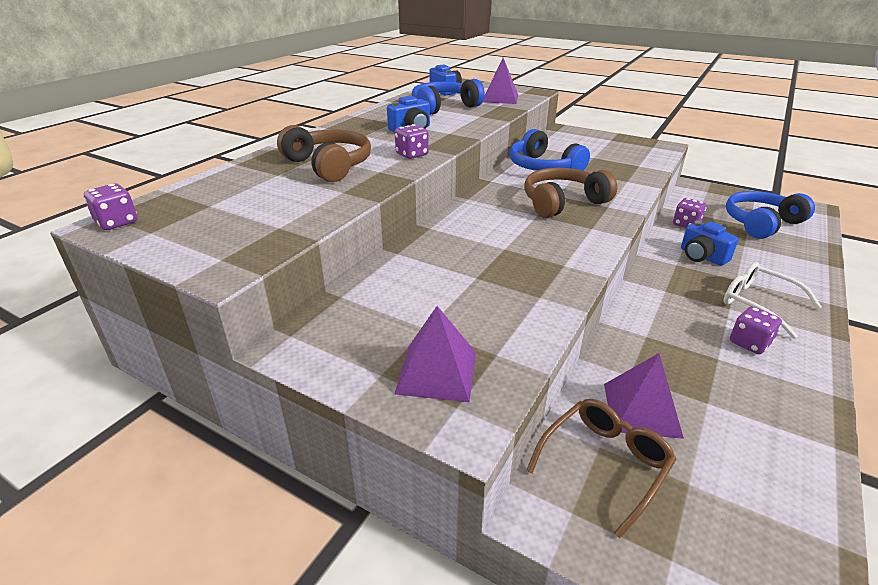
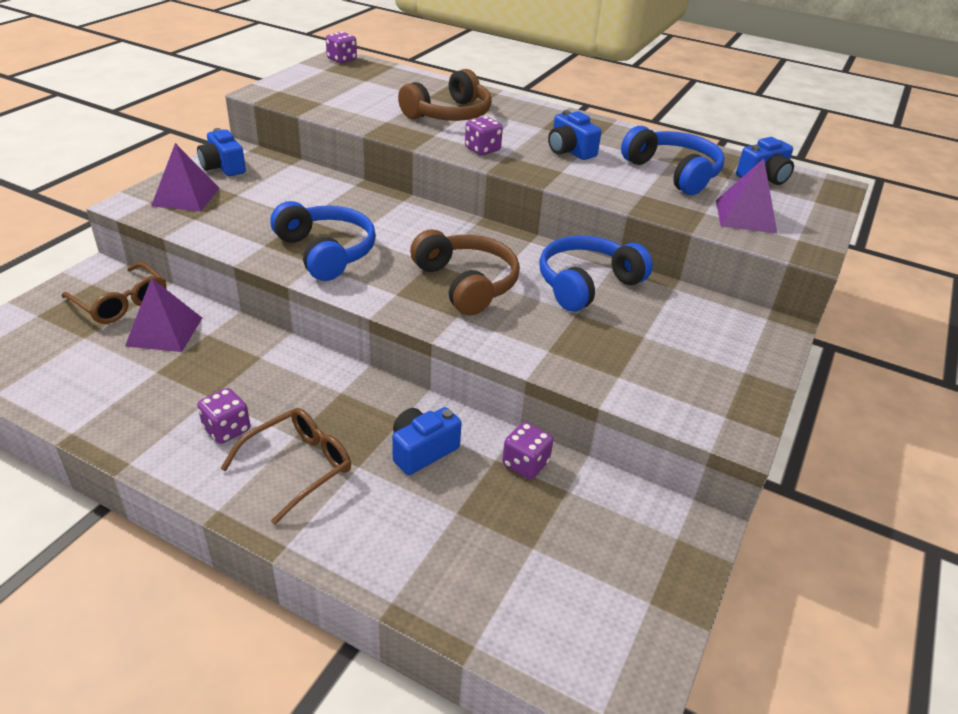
camera: 85 degrees right, 5 degrees up
(344, 351) = (223, 167): none -> blue camera
(759, 304) = (297, 467): white glasses -> brown glasses
(761, 223) = (542, 569): blue headphones -> blue headphones (326, 252)

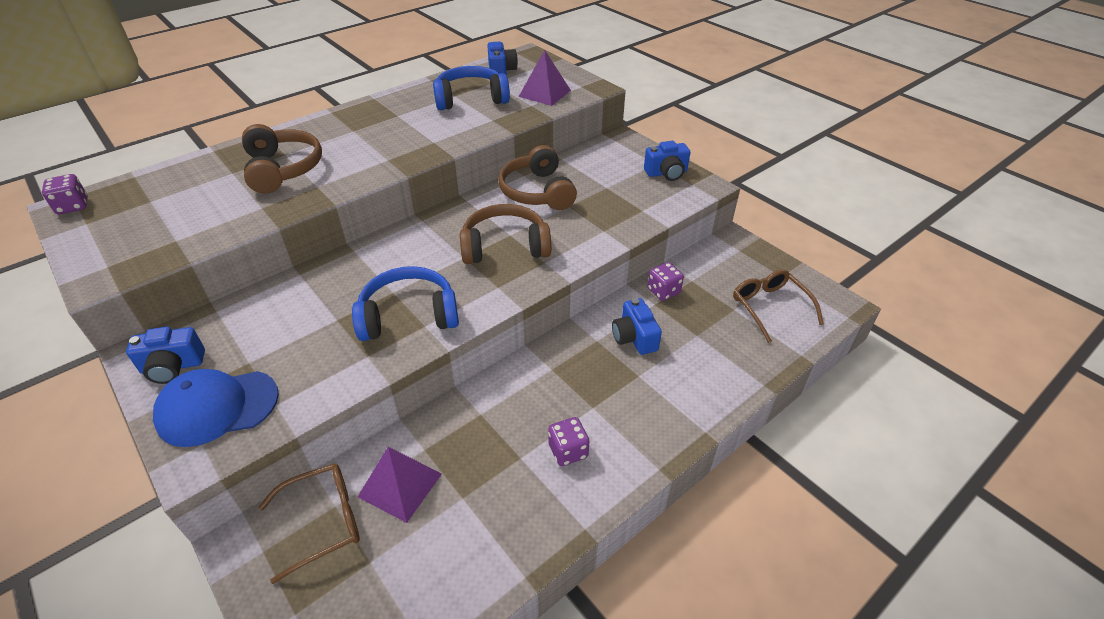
camera: 65 degrees left, 5 degrees up
(186, 196) = (217, 407): purple pyramid -> blue cap
(297, 467) = (628, 411): brown glasses -> brown glasses (770, 308)
(482, 149) = (367, 168): purple dice -> none
(570, 151) = (404, 129): blue camera -> blue camera (666, 173)
(586, 284) = (537, 192): blue headphones -> brown headphones

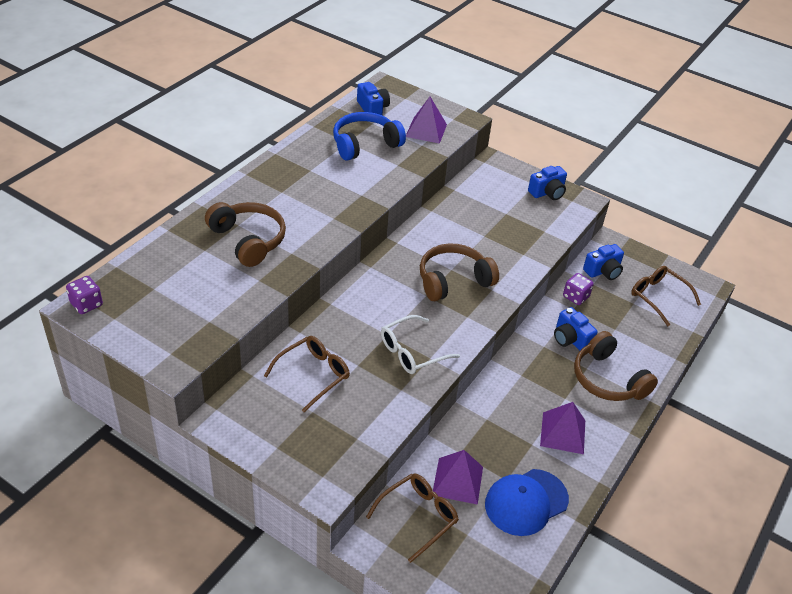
camera: 20 degrees left, 0 degrees up
(173, 367) = (254, 426): blue camera -> blue camera (603, 271)
(217, 407) = (314, 449): blue cap -> blue cap (526, 502)
(279, 322) = (313, 375): none -> brown glasses
(408, 315) = (412, 352): blue headphones -> white glasses
(537, 192) = (451, 225): brown headphones -> brown headphones (607, 379)
(568, 451) = (563, 433): purple dice -> purple pyramid

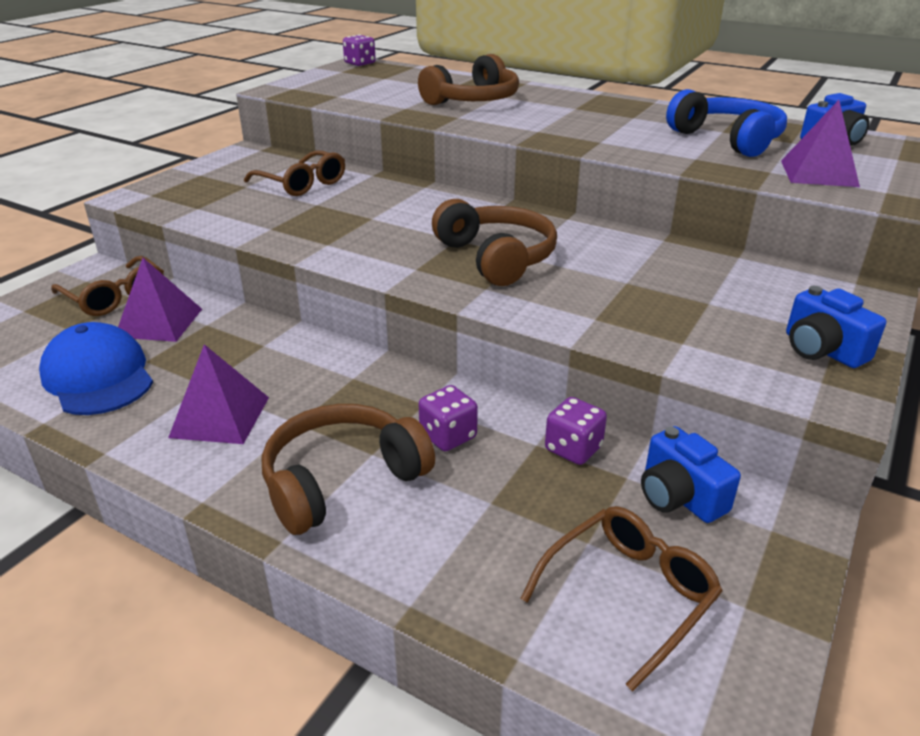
camera: 90 degrees right, 10 degrees down
(412, 352) = (339, 233): white glasses -> none
(570, 339) = (448, 436): blue camera -> purple dice

